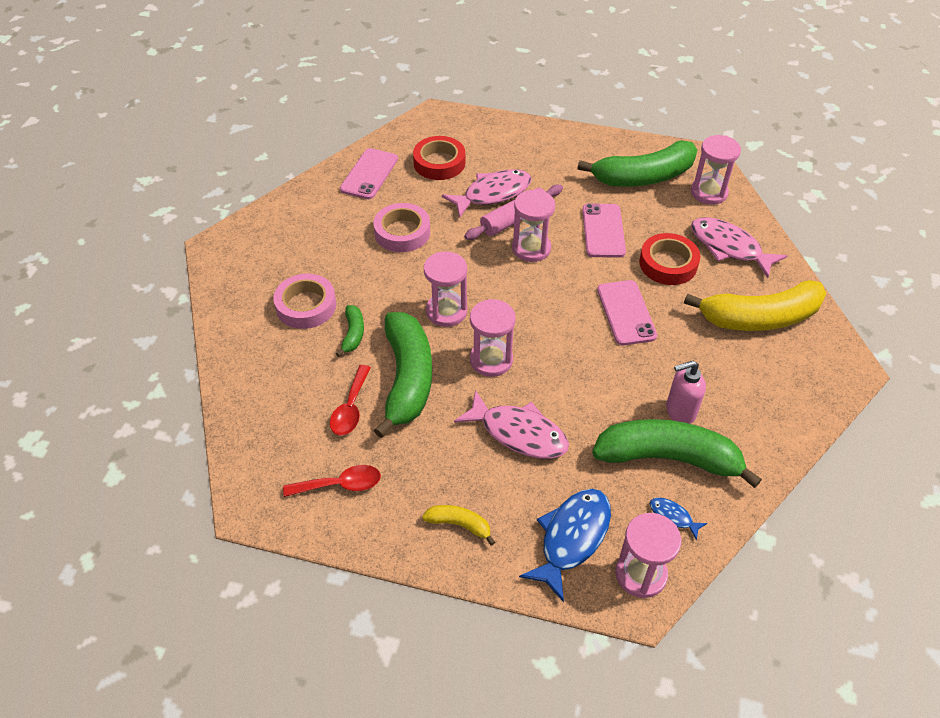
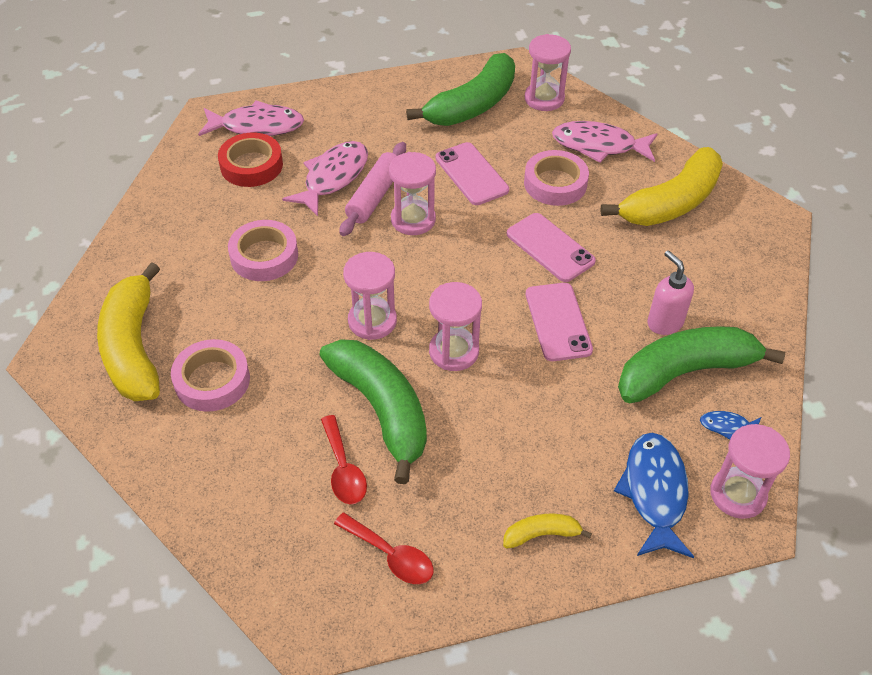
camera: 30 degrees left, 0 degrees up
(271, 261) = (133, 347): none -> yellow banana
(340, 484) = (391, 555): red spoon -> red spoon turned 75 degrees clockwise
(353, 334) = (288, 388): green banana -> none
(369, 174) = (180, 206): pink phone -> pink phone (558, 322)
(518, 433) = (533, 413): pink fish -> pink fish (257, 126)
(668, 264) = (555, 183): red tape -> pink tape
(680, 411) = (664, 322): pink soap dispenser -> pink soap dispenser turned 105 degrees clockwise

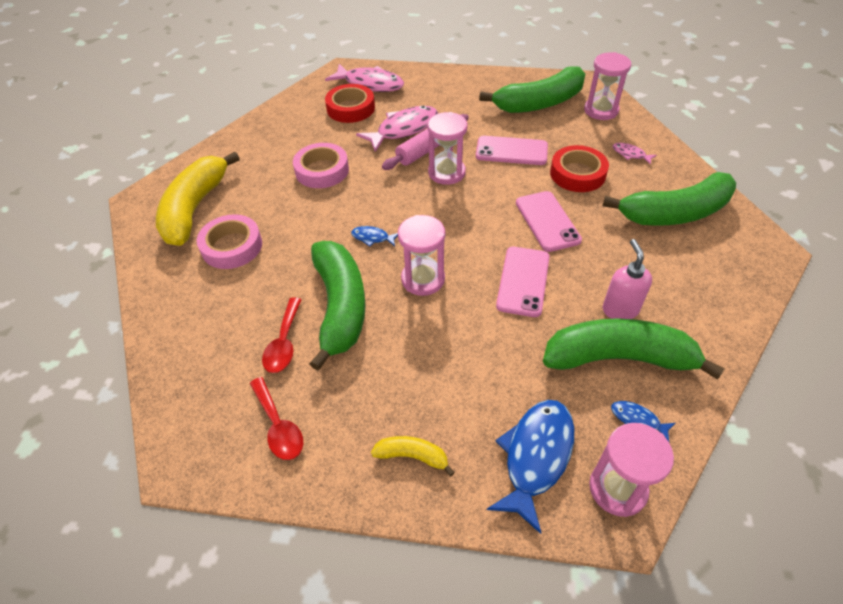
camera: 25 degrees right, 0 degrees up
(372, 321) = (372, 238): pink hourglass -> blue fish
(471, 174) = (511, 151): pink phone -> pink phone turned 75 degrees counterclockwise
(555, 183) = (577, 174): pink tape -> red tape
(599, 146) = (630, 154): pink fish -> pink fish, size x0.47
(671, 203) = (674, 213): yellow banana -> green banana

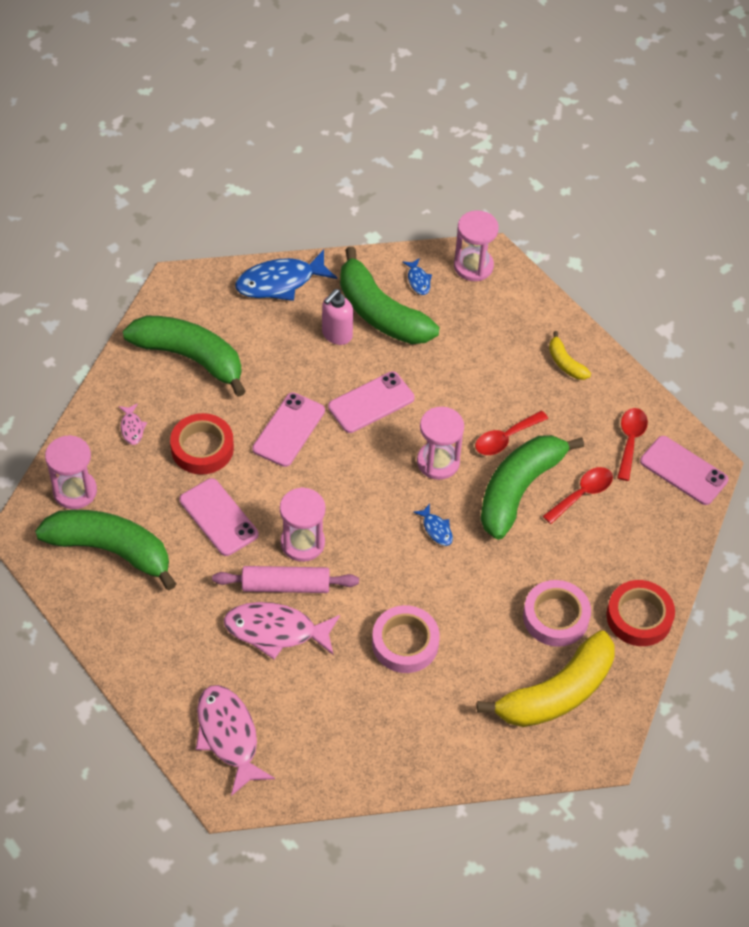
camera: 140 degrees left, 5 degrees up
(202, 438) = (683, 471): none -> pink phone
(350, 108) = (291, 712): red tape -> red tape (639, 617)
(392, 337) = (505, 438): none -> red spoon
(536, 456) = (497, 310): blue fish -> blue fish (280, 282)

